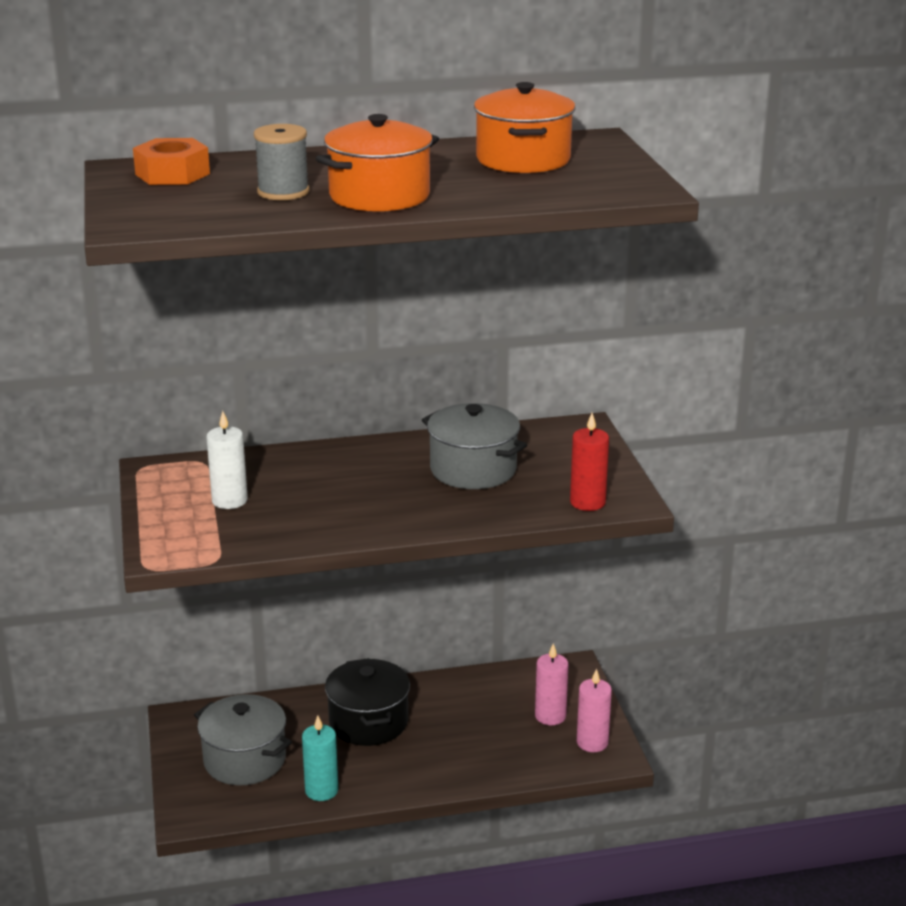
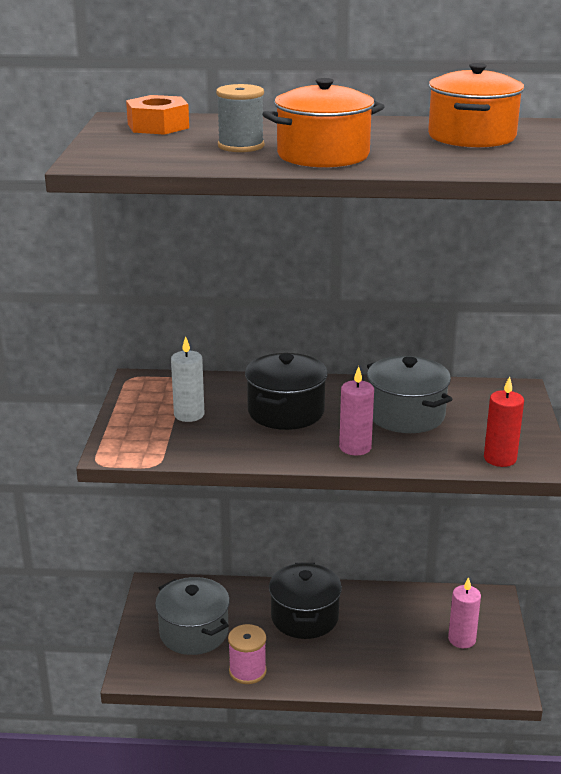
camera: 15 degrees right, 0 degrees up
(321, 790) = (247, 671): turquoise candle -> pink spool
(339, 483) = (286, 412): none -> black pot
(592, 742) = (493, 670): pink candle -> pink candle (355, 447)

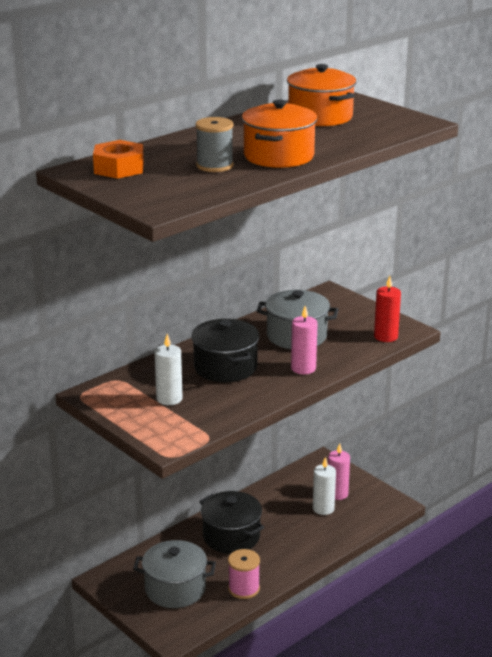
camera: 45 degrees left, 0 degrees up
(427, 645) = (323, 508): none -> white candle

